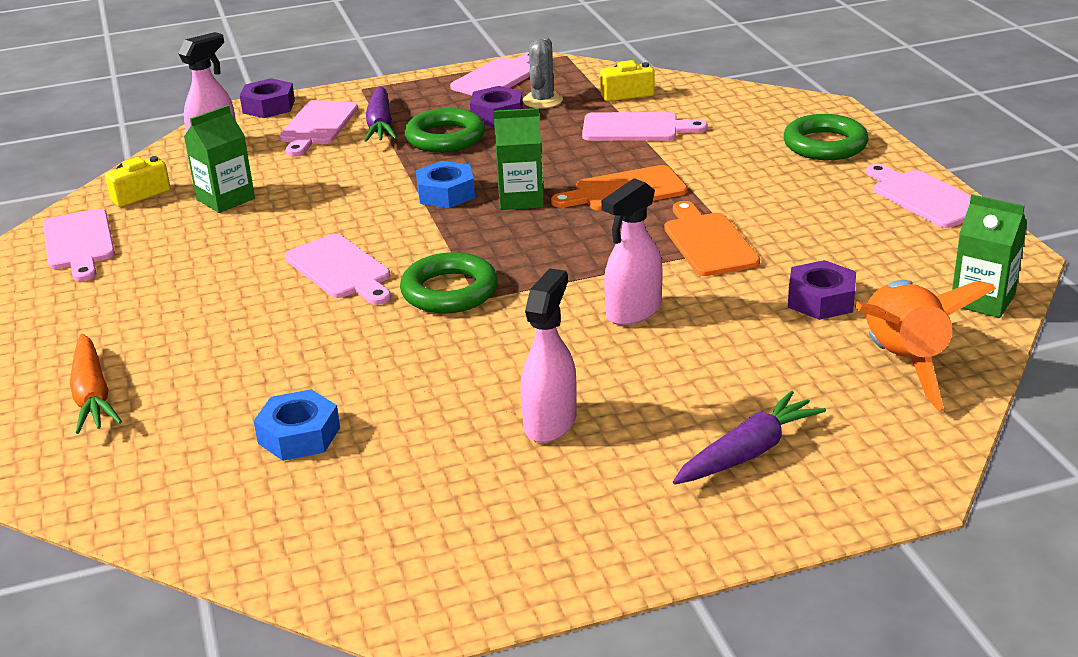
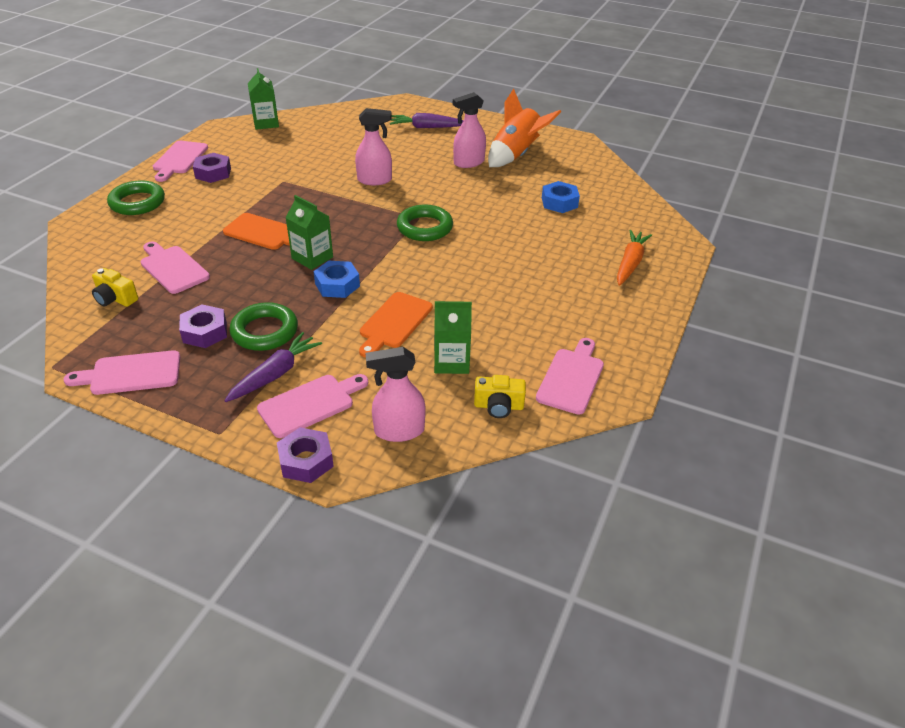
camera: 140 degrees left, 10 degrees up
(340, 270) = (454, 267): pink cutting board -> none
(542, 100) = (160, 327): grey cactus -> none
(708, 242) = (291, 189): orange cutting board -> orange cutting board (394, 322)
(821, 300) = (309, 149): purple nut -> purple nut (213, 173)
(903, 362) = (333, 122): orange rocket -> orange rocket (516, 155)

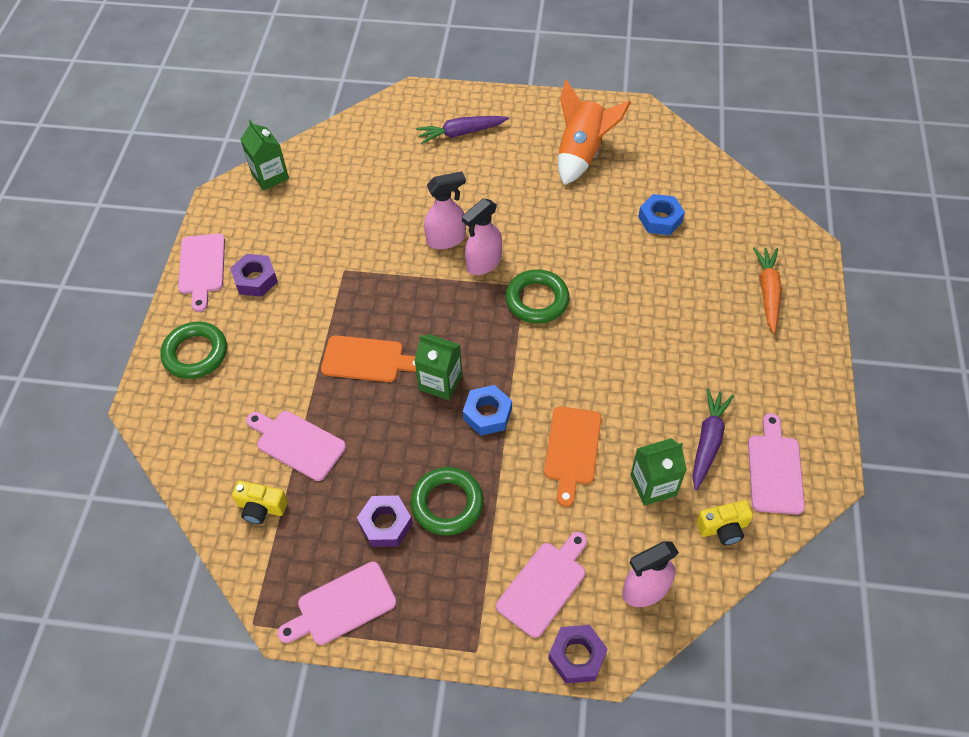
camera: 15 degrees left, 15 degrees up
(275, 374) = (489, 558): purple carrot -> purple carrot (708, 441)
(468, 163) = (536, 181): pink spray bottle -> pink spray bottle (483, 263)

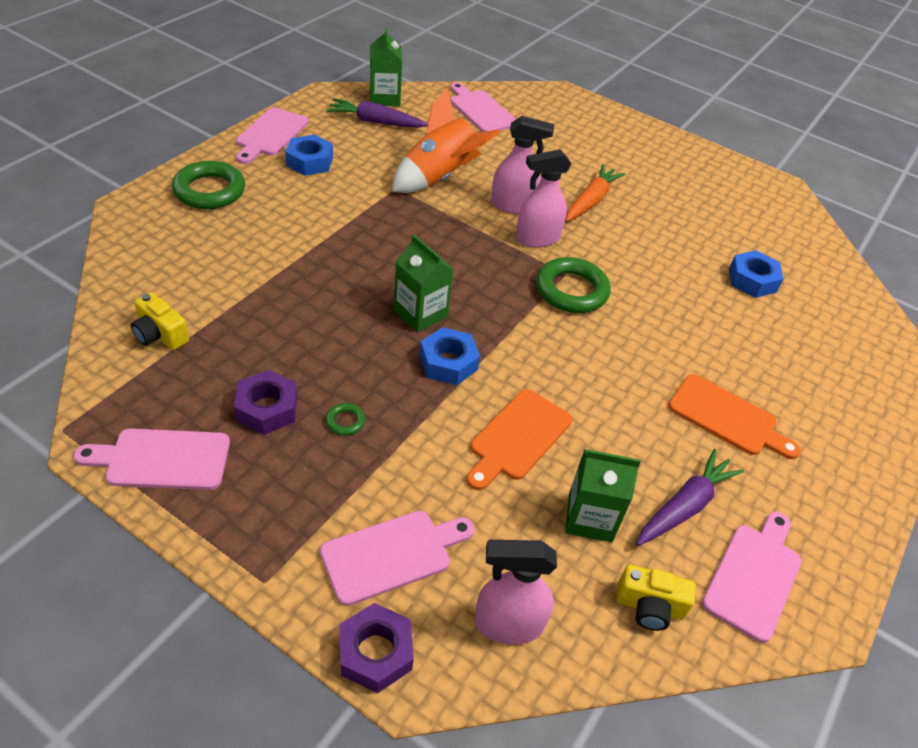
camera: 20 degrees right, 10 degrees down
(255, 279) = (310, 161): purple nut -> blue nut
(297, 443) = (240, 299): pink cutting board -> pink cutting board (481, 110)
(367, 360) = (362, 264): orange cutting board -> orange cutting board (727, 417)
(447, 503) = (345, 421): green ring -> green ring, size x0.44
(461, 133) = (586, 136): purple carrot -> purple carrot (375, 122)
(582, 154) = (699, 196): orange rocket -> orange rocket (439, 178)
(767, 292) = (843, 395): orange carrot -> orange carrot (591, 201)

